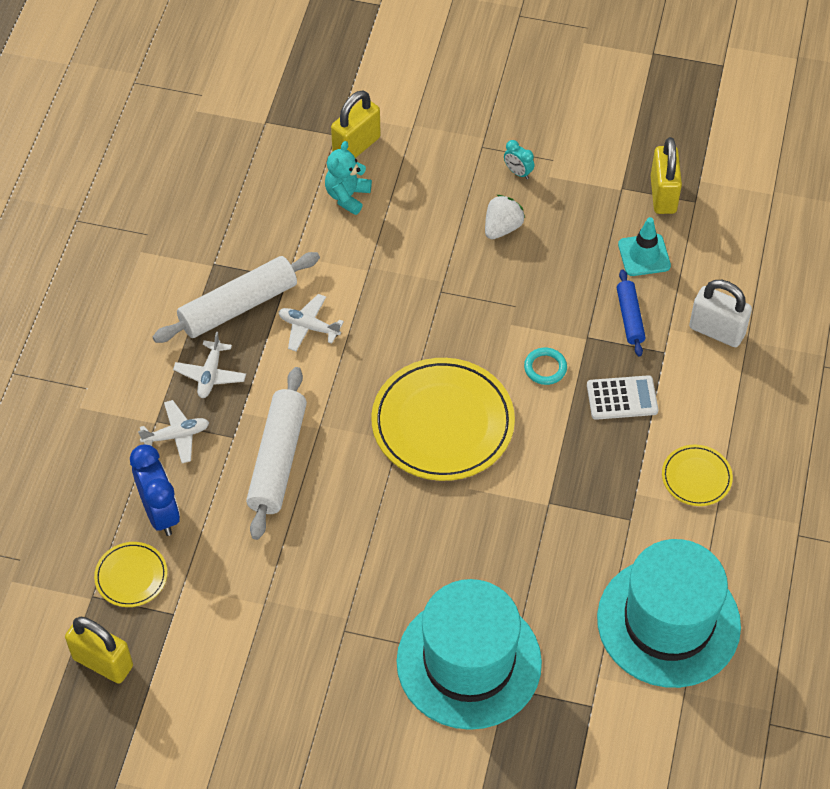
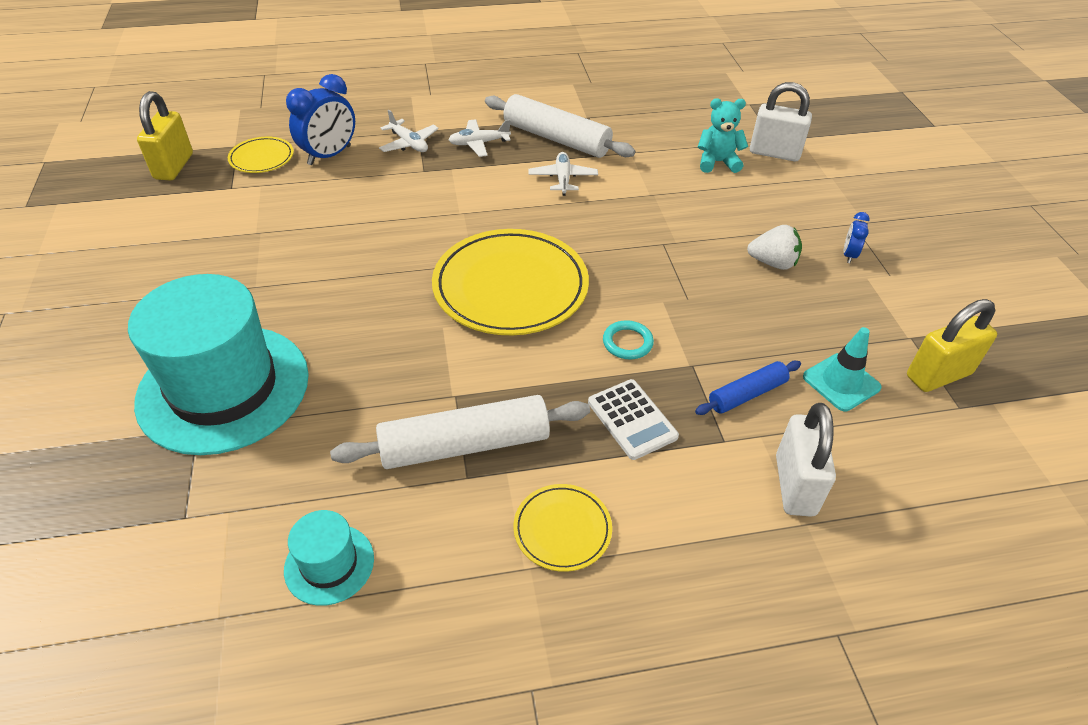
camera: 65 degrees right, 10 degrees down
(278, 460) = (413, 199): white rolling pin -> white rolling pin (465, 445)
(356, 146) = (774, 153): yellow padlock -> white padlock
(518, 172) = (849, 255): turquoise clock -> blue clock
(668, 622) = (329, 564): turquoise hat -> turquoise hat, size x0.45

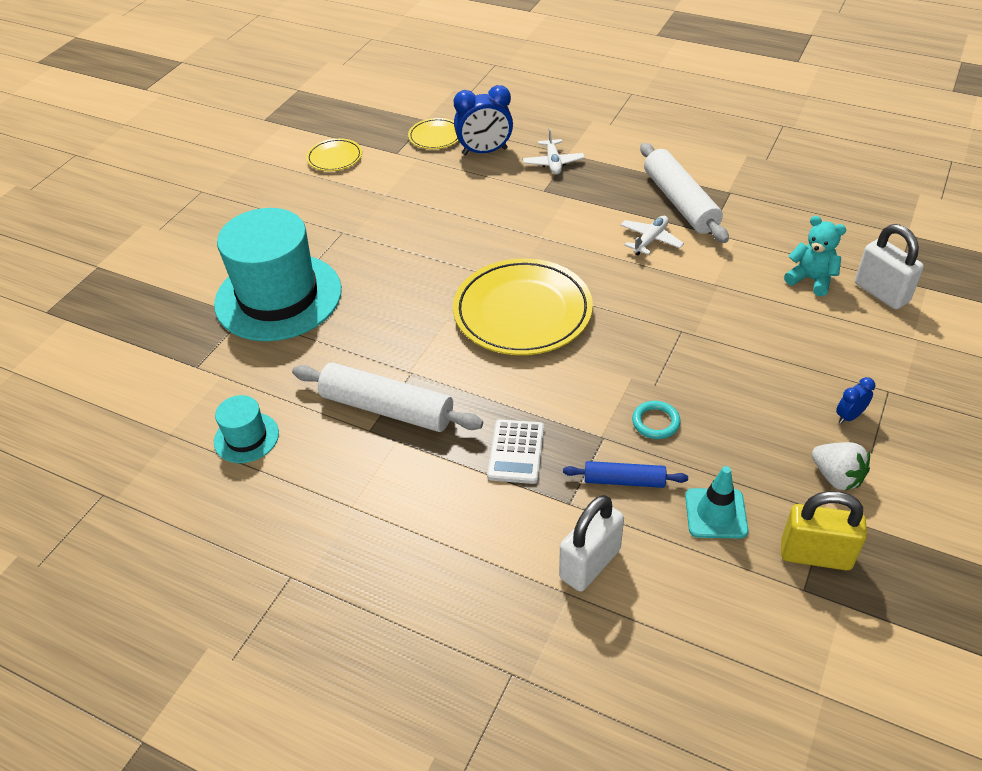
camera: 40 degrees right, 0 degrees up
(174, 166) = (373, 122): yellow padlock -> none
(479, 143) = (609, 183): white plane -> none
(562, 529) = (397, 497): yellow plate -> yellow plate (334, 158)
(627, 342) = (569, 395): turquoise ring -> turquoise ring (655, 422)
(773, 263) = (764, 390): white strawberry -> white strawberry (836, 477)

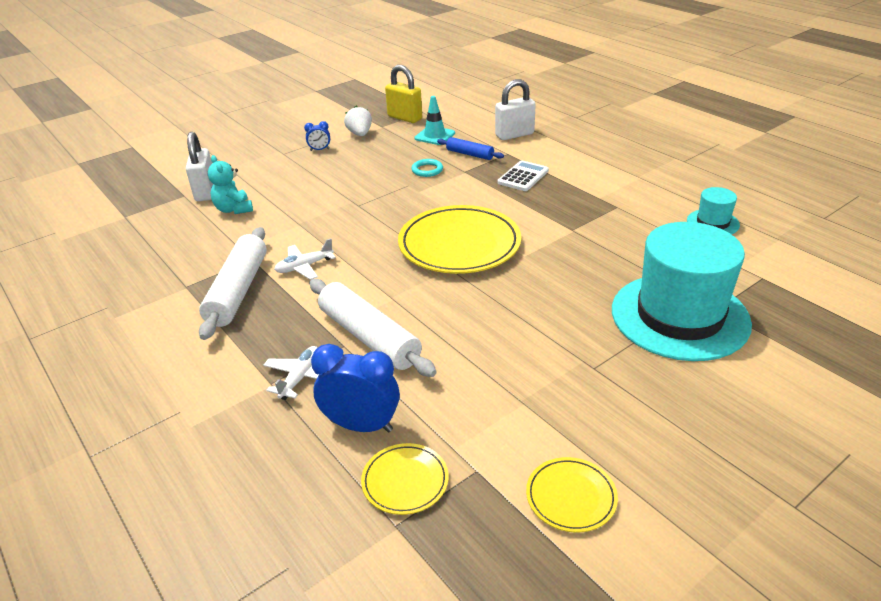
camera: 155 degrees left, 10 degrees down
(387, 408) = (599, 214): white rolling pin -> white rolling pin (369, 337)

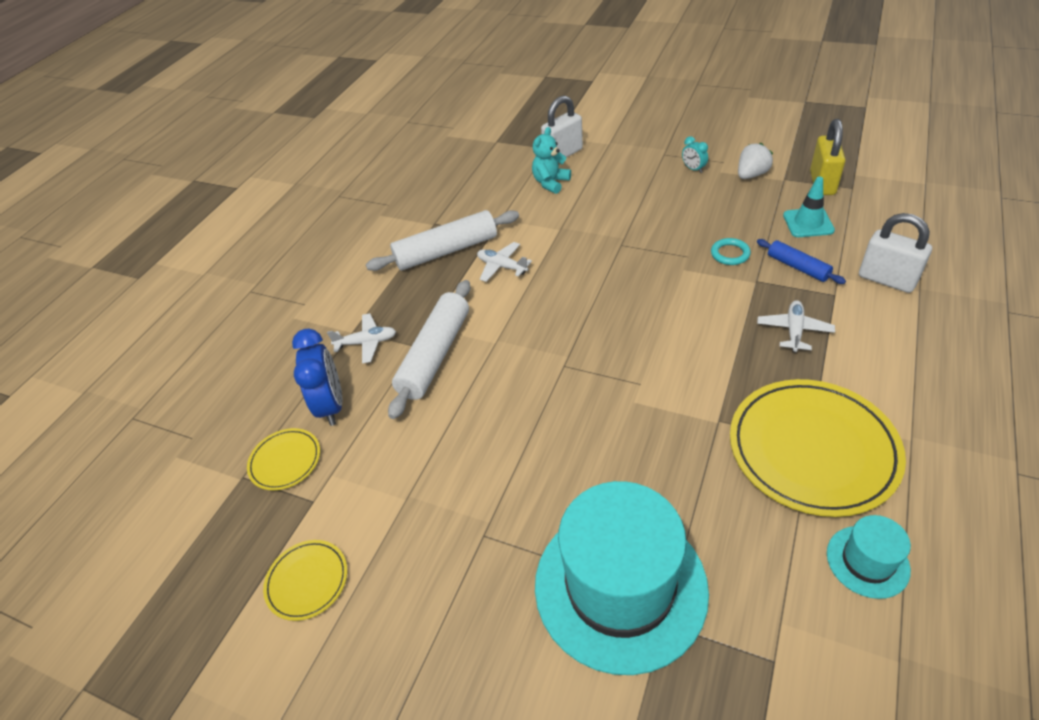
camera: 65 degrees right, 10 degrees up
(319, 149) = (693, 169): blue clock -> turquoise clock
(459, 244) = (613, 344): yellow plate -> yellow plate (812, 449)
(470, 154) = (798, 267): blue rolling pin -> blue rolling pin turned 45 degrees counterclockwise
(523, 177) = (794, 331): white calculator -> white plane

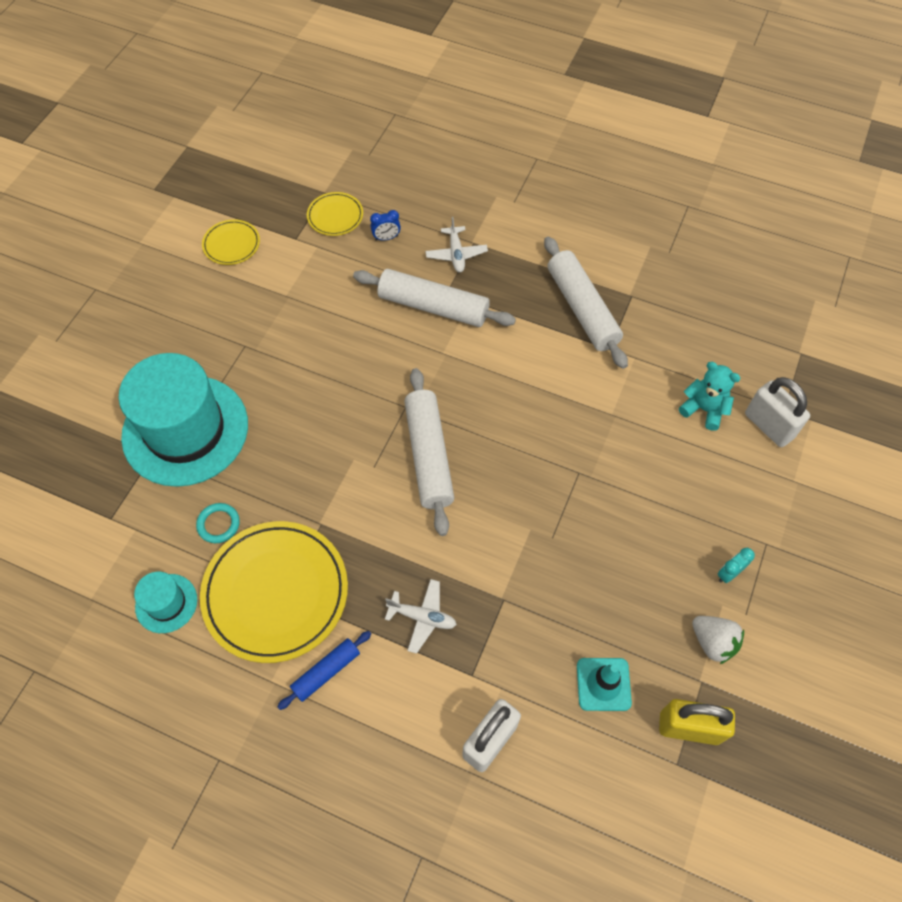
camera: 85 degrees right, 15 degrees up
(331, 405) = (386, 238): blue clock -> blue clock, size x0.50
(502, 266) = (552, 358): white plane -> none
(620, 342) = (428, 456): none -> white rolling pin
(730, 254) = (552, 582): turquoise ring -> turquoise ring (218, 524)
(798, 267) = (522, 649): blue rolling pin -> blue rolling pin (326, 672)

